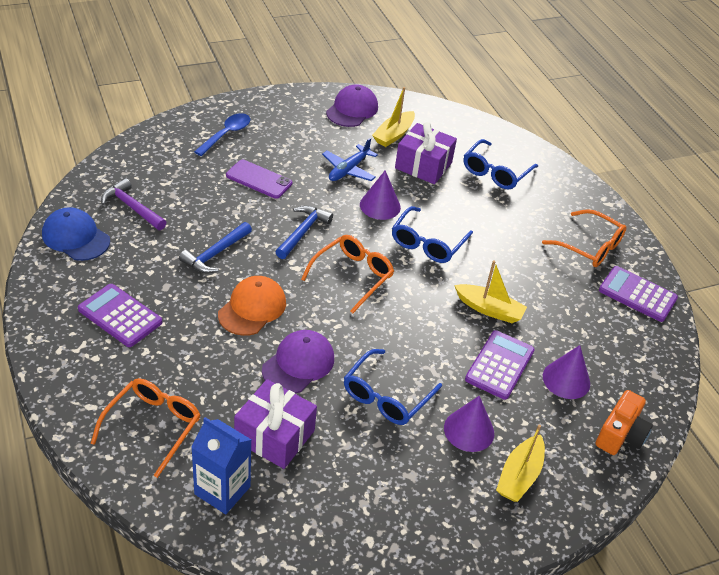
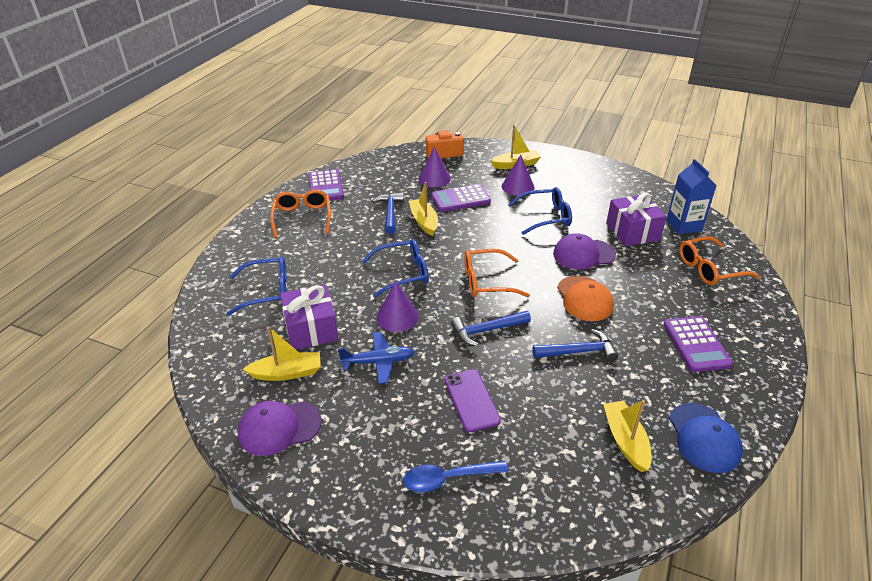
camera: 130 degrees left, 5 degrees down
(132, 207) = (625, 440): purple hammer -> yellow boat
(252, 308) = (584, 298): orange cap -> orange cap turned 90 degrees counterclockwise
(532, 300) = (390, 213): none -> blue hammer

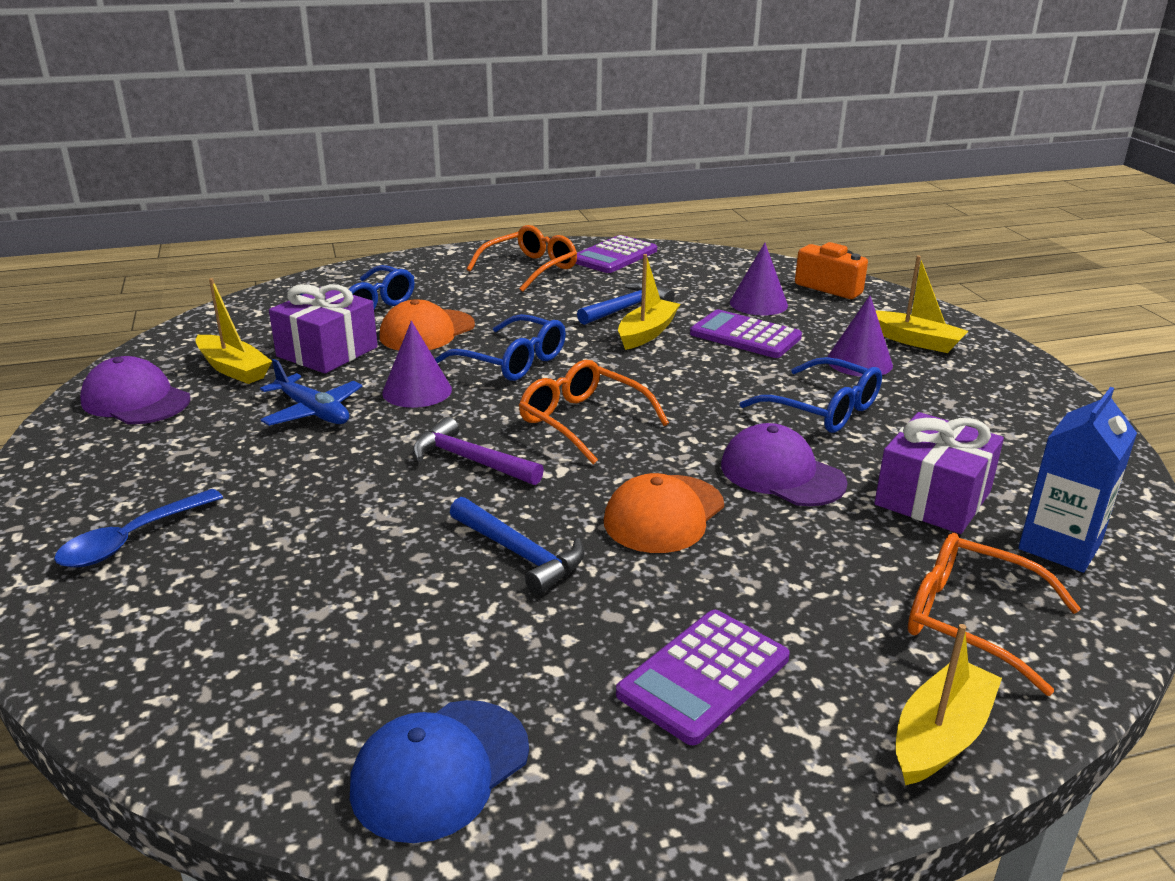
camera: 50 degrees right, 10 degrees down
(332, 284) = (427, 331): none -> orange cap
(447, 479) = (131, 540): blue spoon -> blue spoon turned 90 degrees counterclockwise
(471, 400) = (305, 502): purple phone -> none
(486, 330) = (470, 460): blue hammer -> purple hammer
(625, 440) = (347, 674): yellow boat -> yellow boat (940, 736)

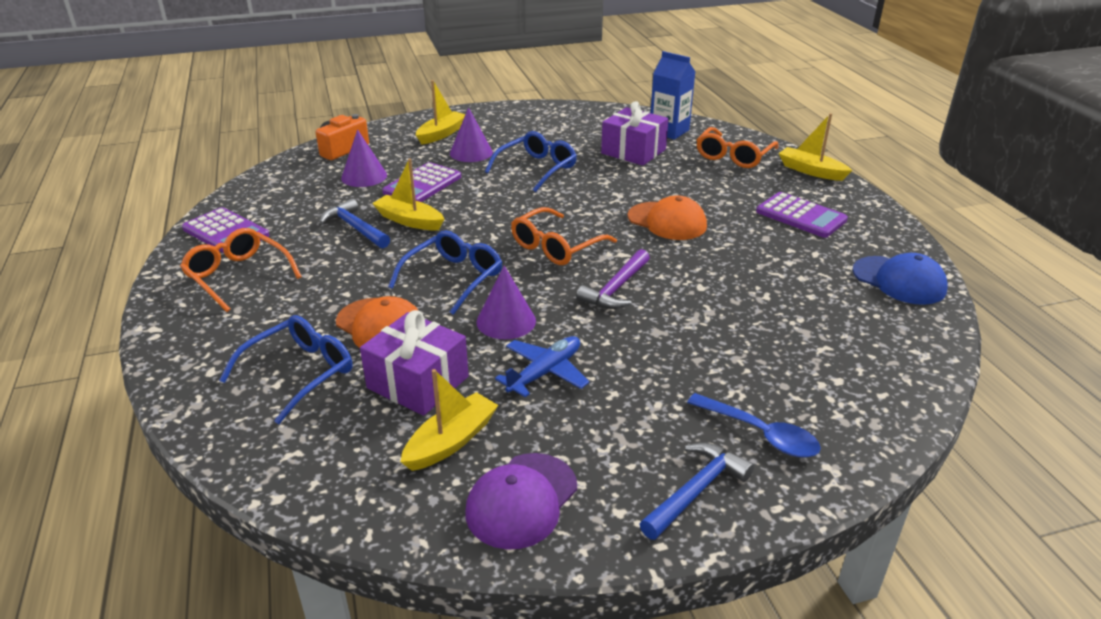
camera: 90 degrees left, 5 degrees up
(519, 554) = (721, 266): blue hammer -> blue hammer (696, 491)
(782, 474) = (616, 186): purple cap -> none

